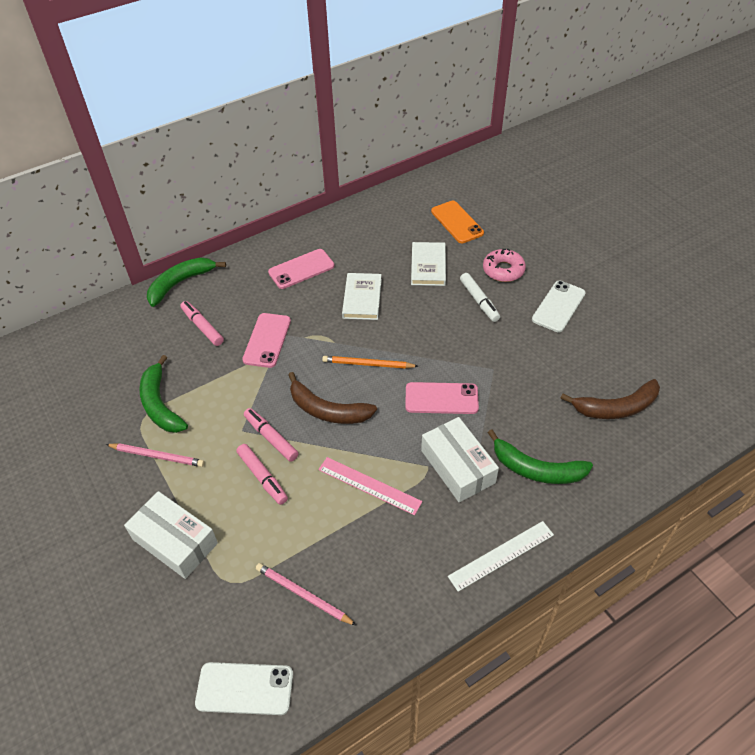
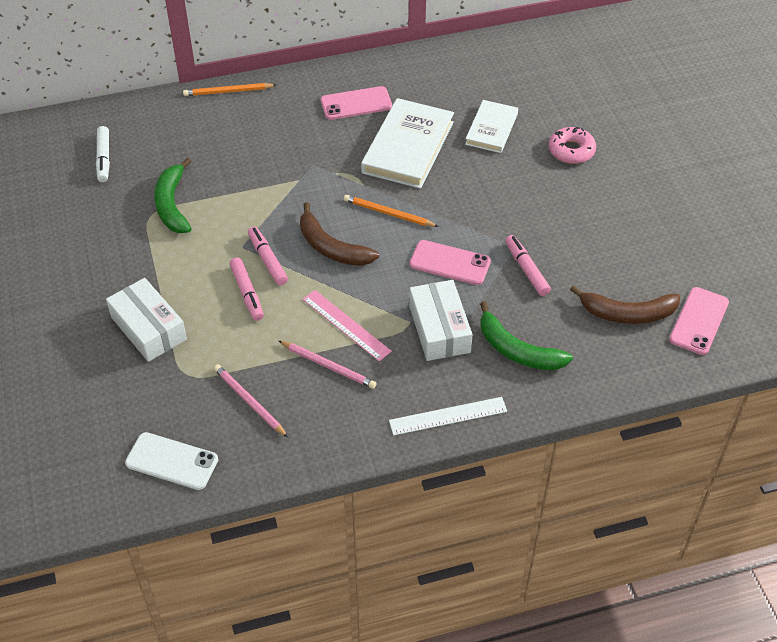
camera: 15 degrees right, 0 degrees up
(157, 456) = (155, 251): pink pencil -> pink pencil (328, 366)
(180, 283) = (228, 91): green banana -> orange pencil
(202, 327) = (236, 140): pink marker -> pink marker (526, 269)
(267, 340) = (296, 167): pink phone -> pink phone (699, 321)
(362, 298) = (408, 147): white book -> white book, size x1.65
(457, 222) = (543, 89): orange phone -> none
(479, 301) = (530, 177): white marker -> white marker (104, 158)
(558, 306) = (614, 201): white phone -> none

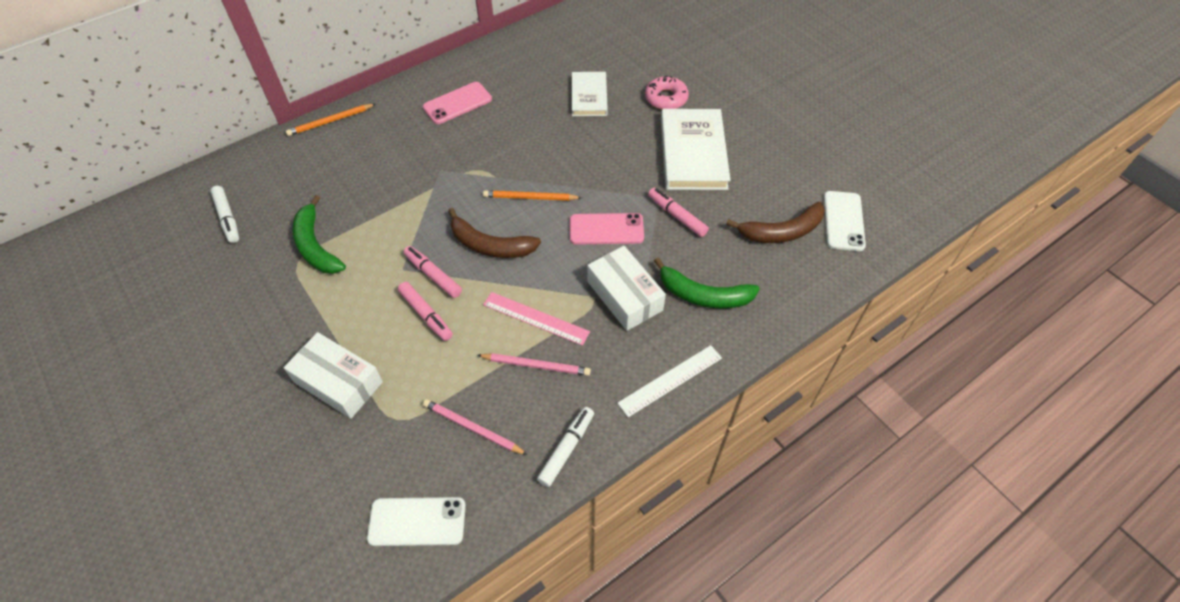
camera: 20 degrees left, 5 degrees up
(325, 444) = (566, 449): none -> white marker
(408, 147) = (522, 131): white book -> white book (693, 153)
(699, 321) = (843, 221): pink phone -> white phone

